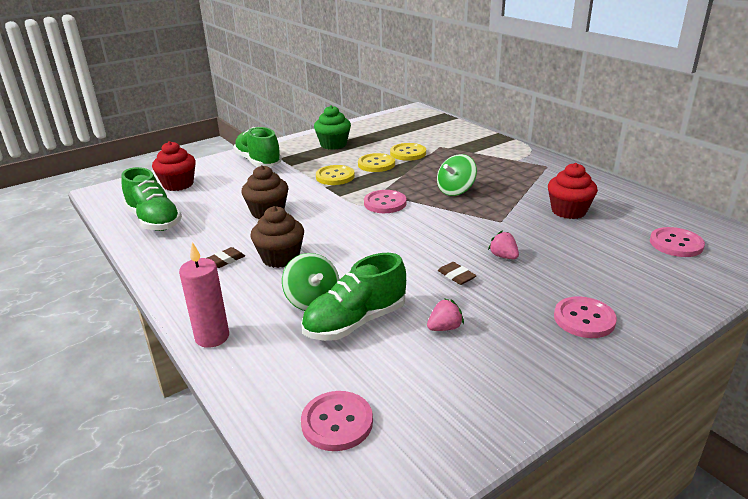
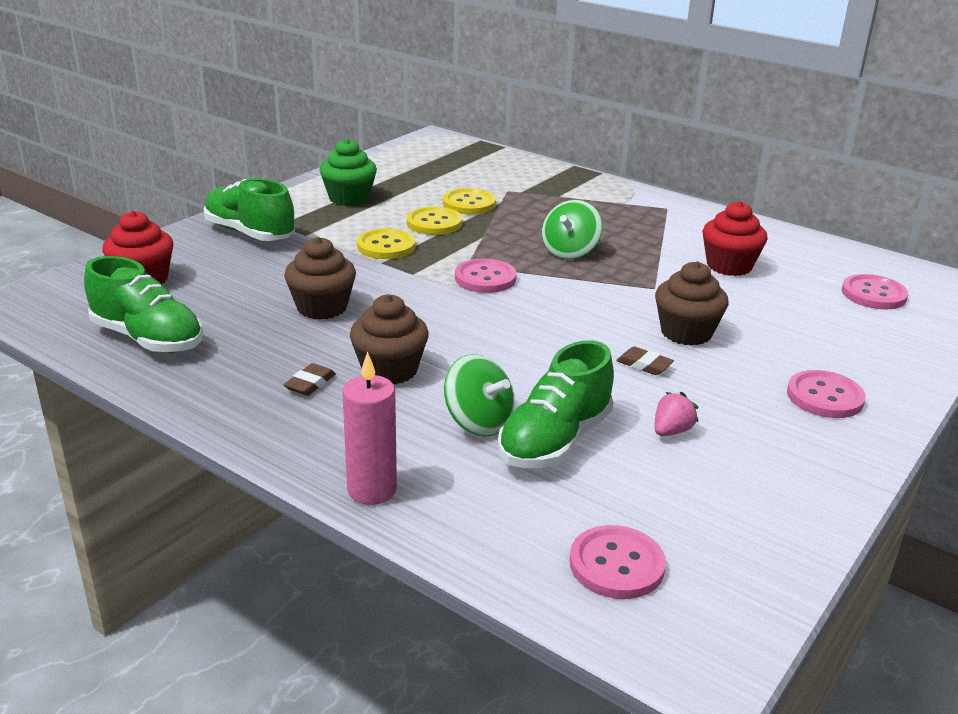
camera: 20 degrees left, 0 degrees up
(503, 256) = (686, 333): pink strawberry -> brown cupcake

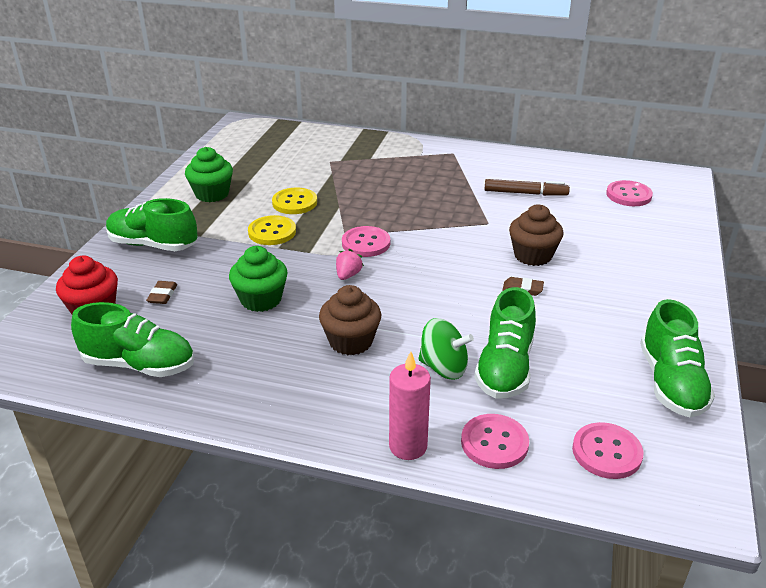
camera: 20 degrees left, 5 degrees up
(310, 383) = (299, 369): brown eraser -> brown eraser (162, 295)
(322, 307) = (261, 299): brown cupcake -> green cupcake
(469, 204) = (309, 179): yellow button -> none
(570, 252) = (411, 206): green spinning top -> none
(671, 431) = (574, 337): pink strawberry -> pink strawberry (348, 275)
(729, 266) = (525, 193): red cupcake -> brown marker
(768, 513) = (671, 383): none -> green shoe
(824, 397) = (649, 284): pink button -> pink button (494, 443)

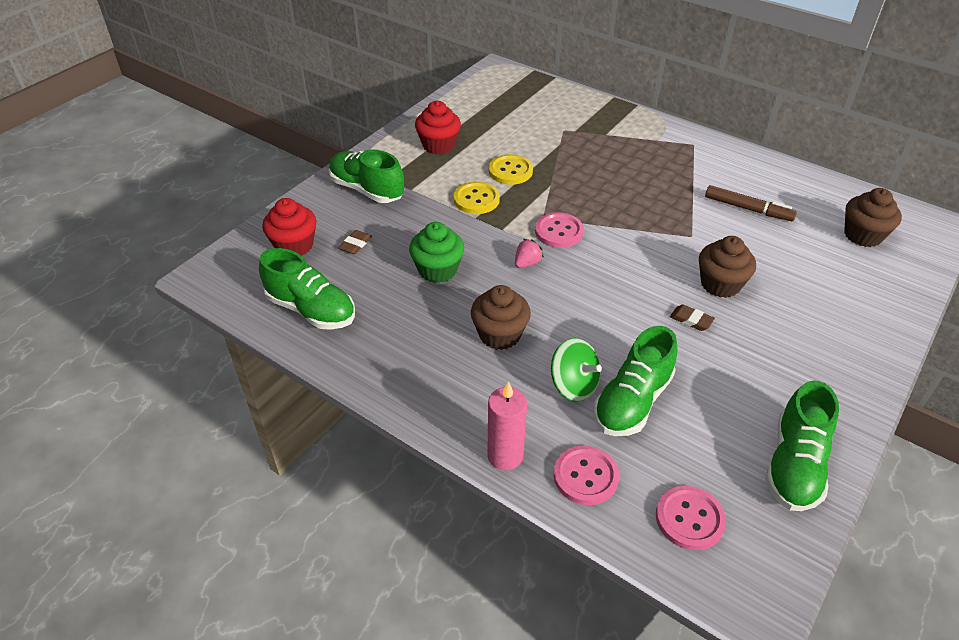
camera: 20 degrees right, 10 degrees up
(212, 194) = (438, 145): green cupcake -> red cupcake
(628, 195) = (863, 235): pink button -> brown cupcake

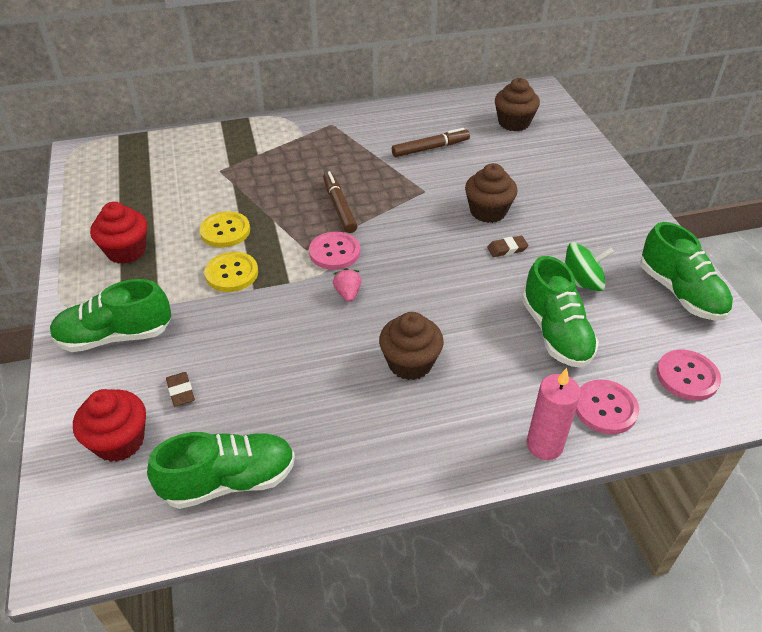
camera: 50 degrees left, 0 degrees up
(437, 270) = (288, 354): green cupcake -> none
(573, 385) = (509, 354): green spinning top -> green spinning top (581, 283)
(608, 205) = (339, 207): none -> brown marker

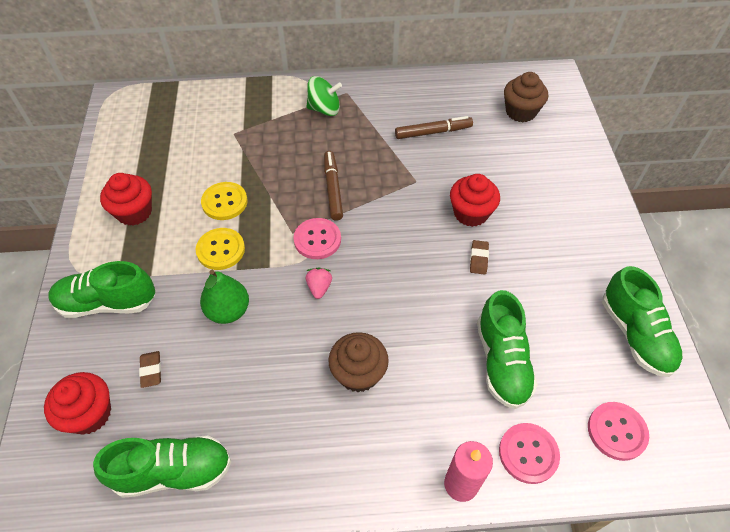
camera: 10 degrees right, 10 degrees up
(254, 326) = (228, 311): none -> green pear
(488, 211) = (471, 213): brown cupcake -> red cupcake
(507, 249) = (478, 259): brown eraser -> brown eraser turned 75 degrees counterclockwise
(581, 283) = (541, 308): green spinning top -> green spinning top (324, 109)

